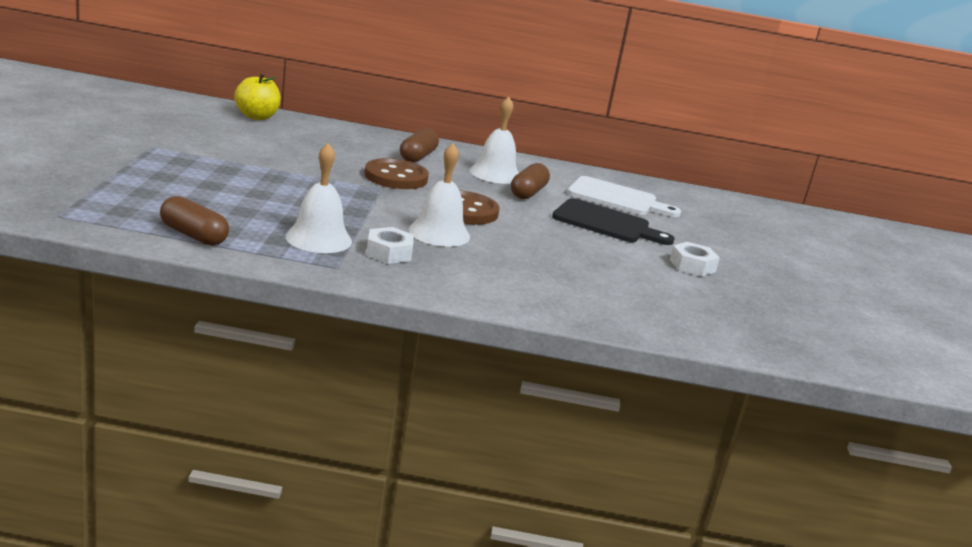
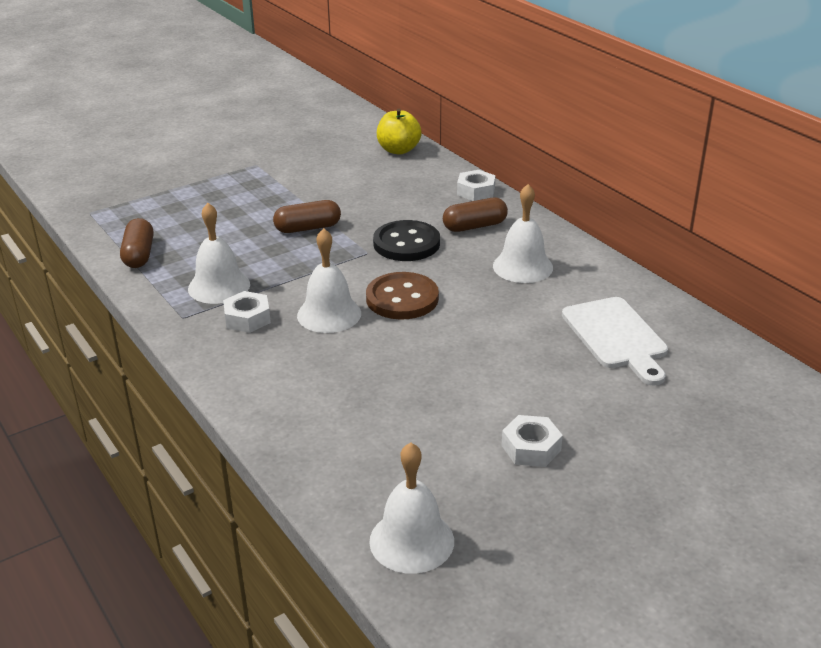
camera: 55 degrees right, 10 degrees up
(373, 135) = (476, 191): none -> white nut
(396, 177) = (406, 243): brown button -> black button
(528, 192) = (515, 298): brown capsule -> brown capsule (308, 228)
(606, 223) = (533, 362): black cutting board -> none
(738, 332) = (411, 541): none -> white bell

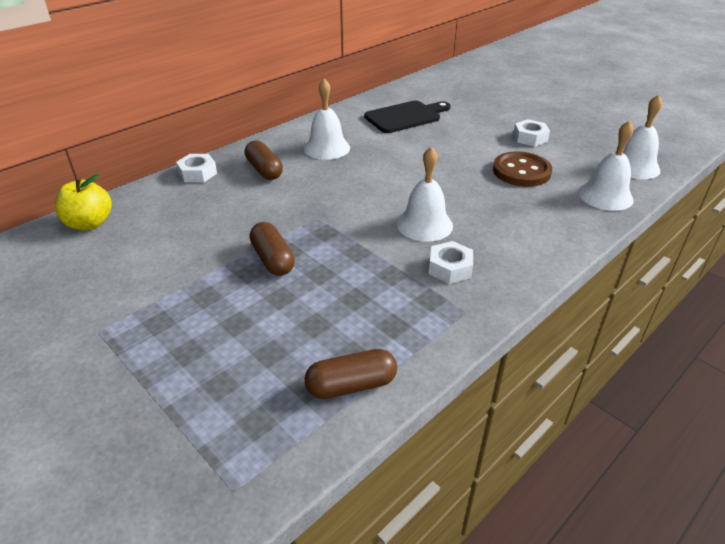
camera: 100 degrees left, 5 degrees up
(219, 286) = (402, 298): white bell -> white bell (605, 196)
(402, 298) = (388, 193): brown button -> brown button (521, 171)
(406, 243) = (298, 199): black button -> none
(616, 337) = (405, 117): white cutting board -> black cutting board

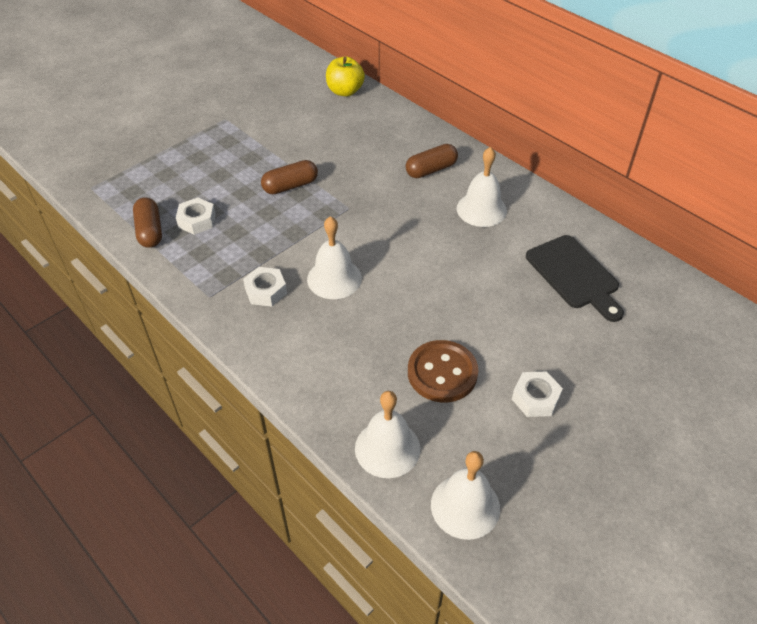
camera: 90 degrees right, 10 degrees up
(198, 173) = (422, 131): white nut -> white nut (197, 220)

